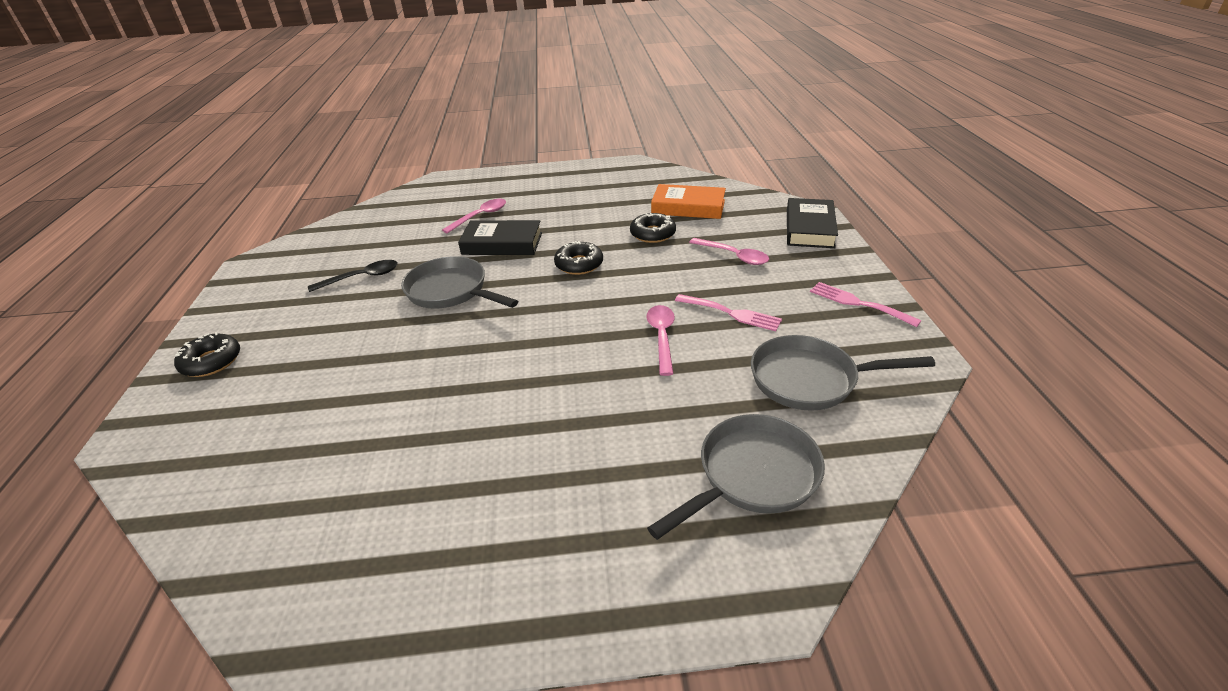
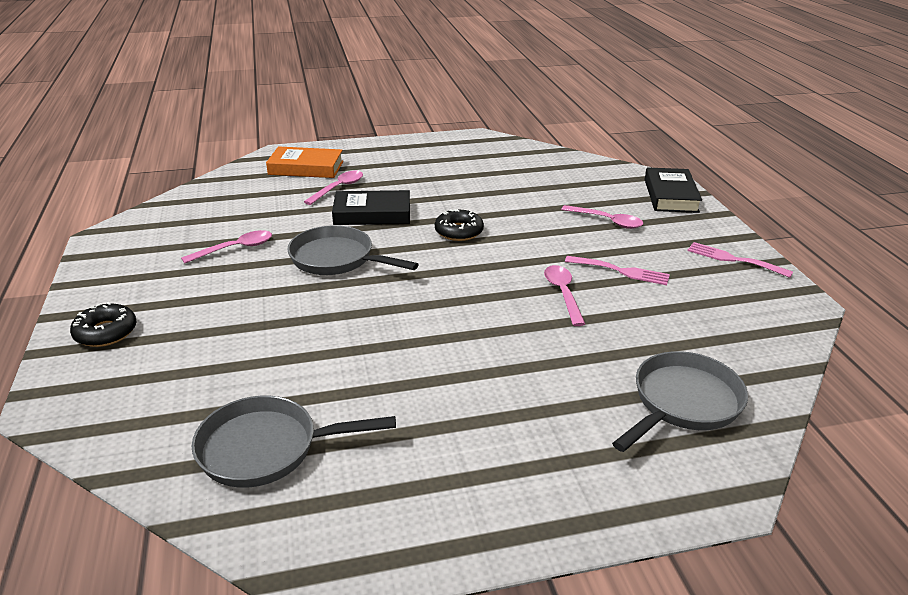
camera: 10 degrees left, 5 degrees down
(361, 277) = (235, 249): black spoon -> pink spoon
(652, 234) = (522, 202): black donut -> none
(688, 207) = (548, 177): orange book -> orange book (306, 168)
(810, 379) = (710, 324): grey pan -> grey pan (267, 448)

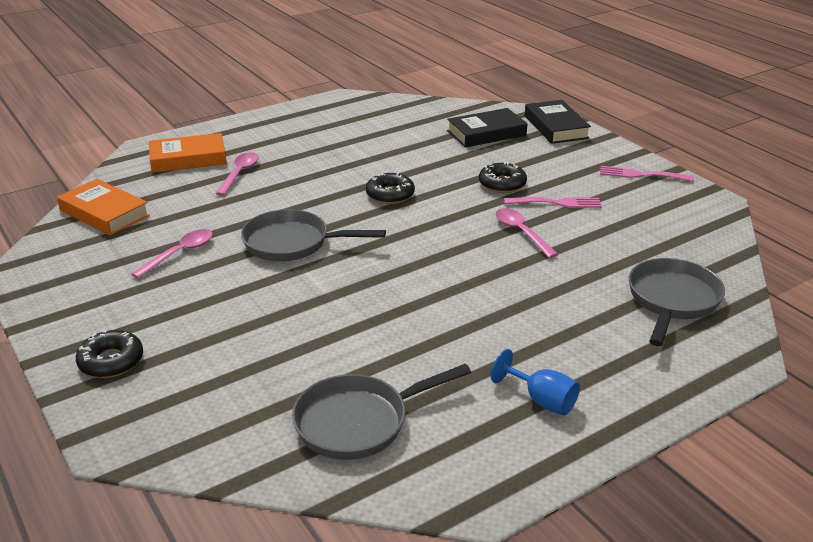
camera: 20 degrees left, 0 degrees up
(203, 201) = (104, 213): none -> orange book
(372, 214) = (294, 193): black book -> black book (486, 133)
(462, 477) = (541, 400): none -> blue goblet
(576, 241) = (502, 184): none -> black donut
(607, 221) = (516, 160): pink spoon -> none

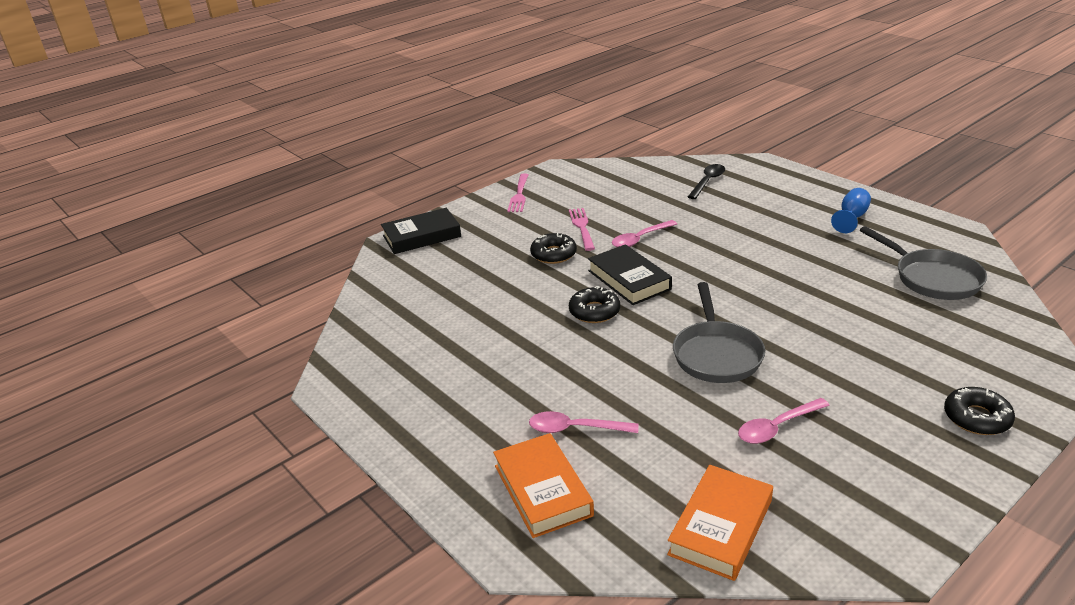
camera: 95 degrees left, 0 degrees up
(180, 253) = (777, 427): pink spoon -> pink spoon turned 60 degrees counterclockwise
(486, 133) = (439, 272): black book -> black book (629, 280)
(672, 300) = (707, 182): grey pan -> black spoon

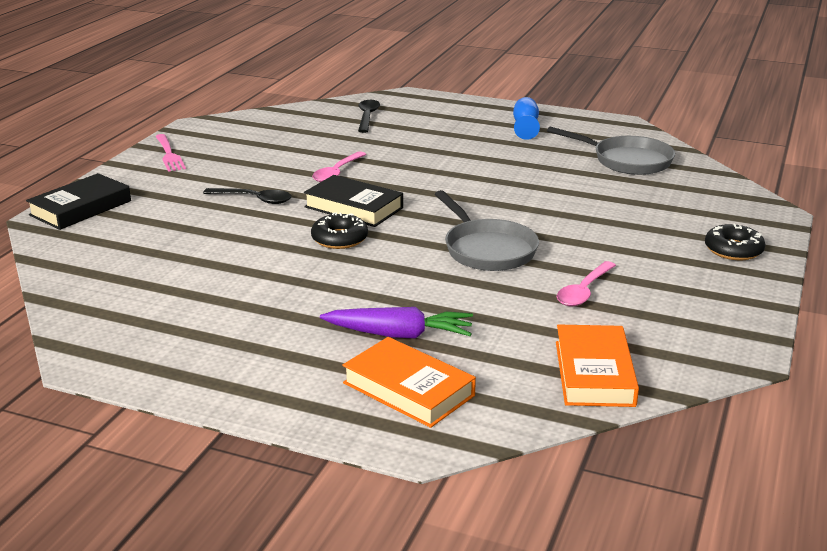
camera: 30 degrees left, 5 degrees down
(553, 254) = (254, 199): black donut -> black spoon
(575, 429) = (400, 335): pink spoon -> purple carrot
(582, 227) = (266, 172): pink fork -> none

